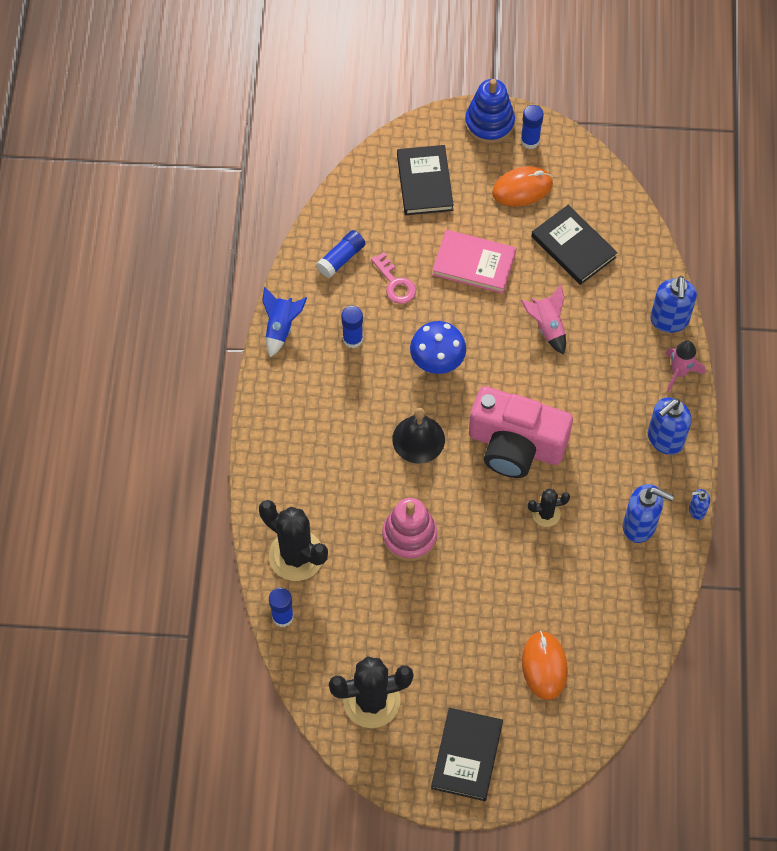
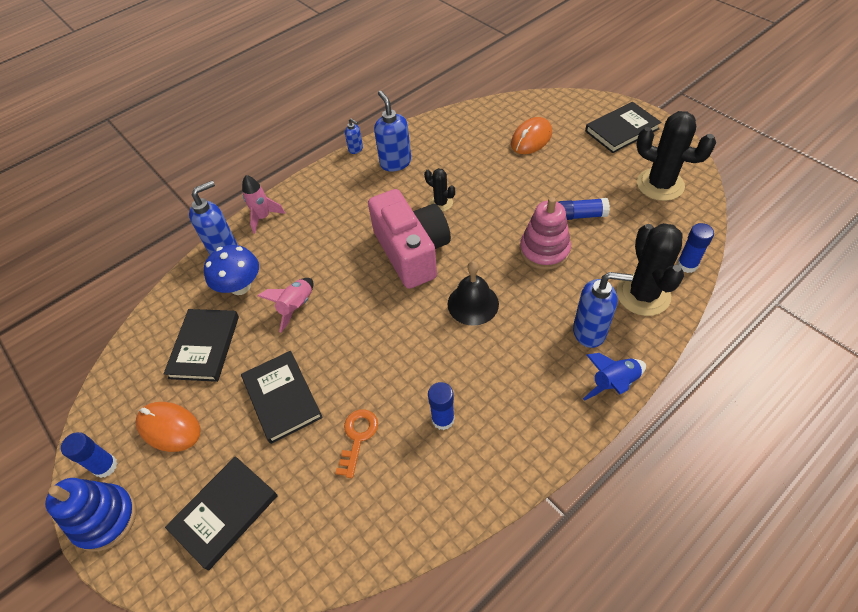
camera: 130 degrees left, 10 degrees down
(281, 328) = (494, 485): blue rocket -> blue rocket (613, 383)
(341, 258) = (375, 505): blue glue stick -> blue glue stick (581, 215)
(395, 283) = (357, 437): pink key -> orange key
(437, 361) = (398, 346): blue mushroom -> blue mushroom (240, 286)
(474, 263) = (282, 398): pink book -> black book
(664, 439) = (323, 191): blue soap dispenser -> blue soap dispenser (590, 331)

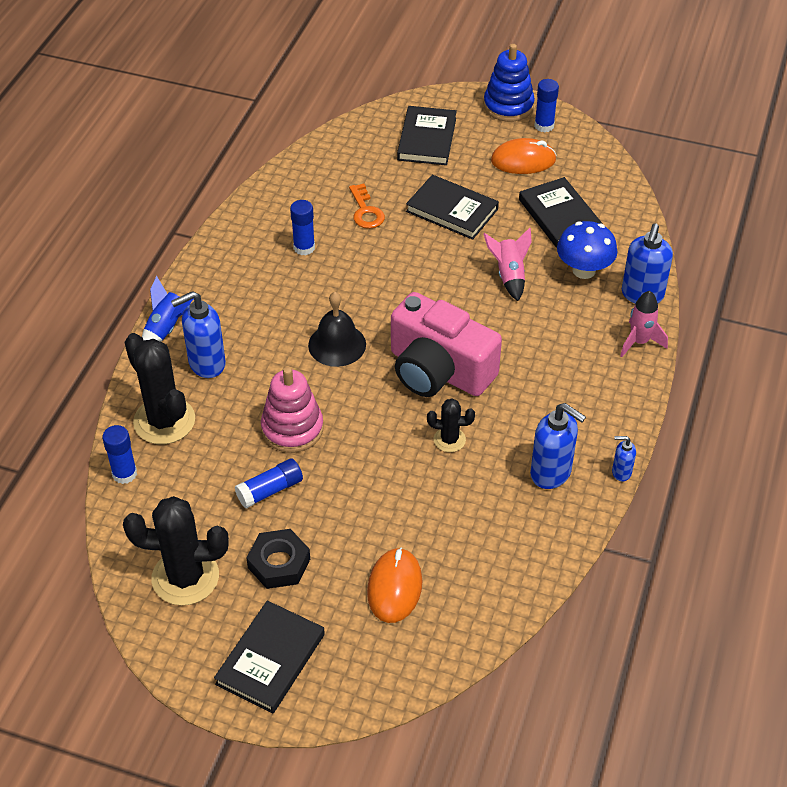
camera: 145 degrees right, 5 degrees down
(595, 172) = (279, 563): none -> black nut

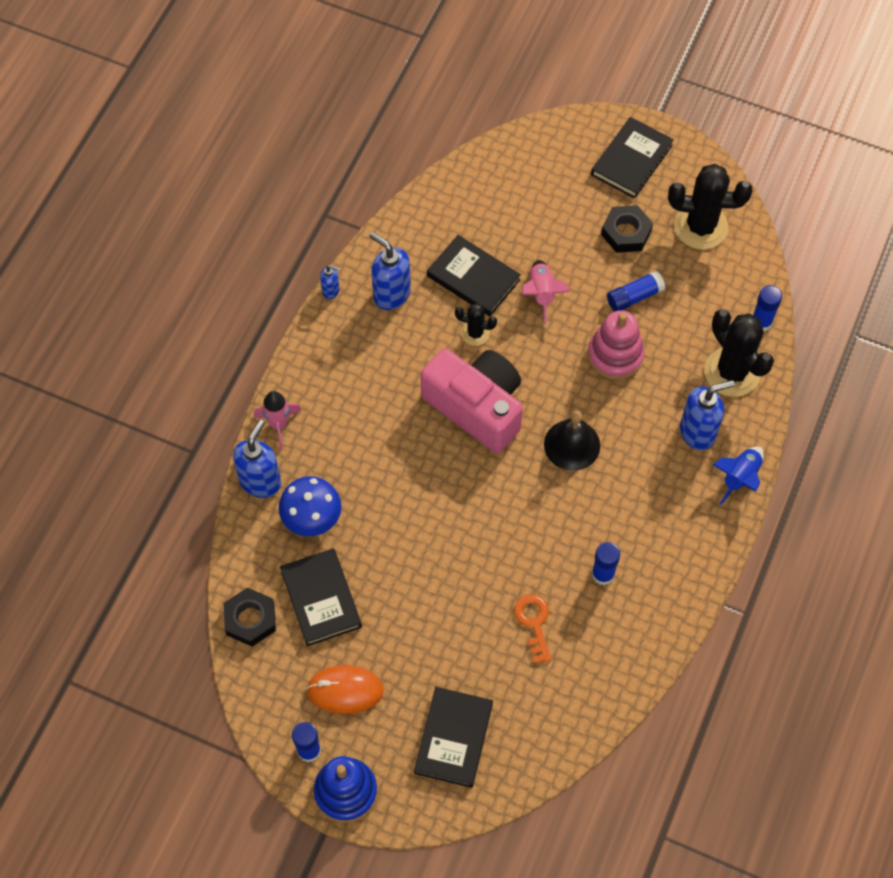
camera: 175 degrees left, 15 degrees up
(394, 587) = (534, 206): orange mouse -> none
(452, 210) = (438, 617): black book -> black book (473, 278)
(509, 275) = (390, 518): pink rocket -> pink rocket (541, 294)
(618, 198) = (250, 619): none -> black nut

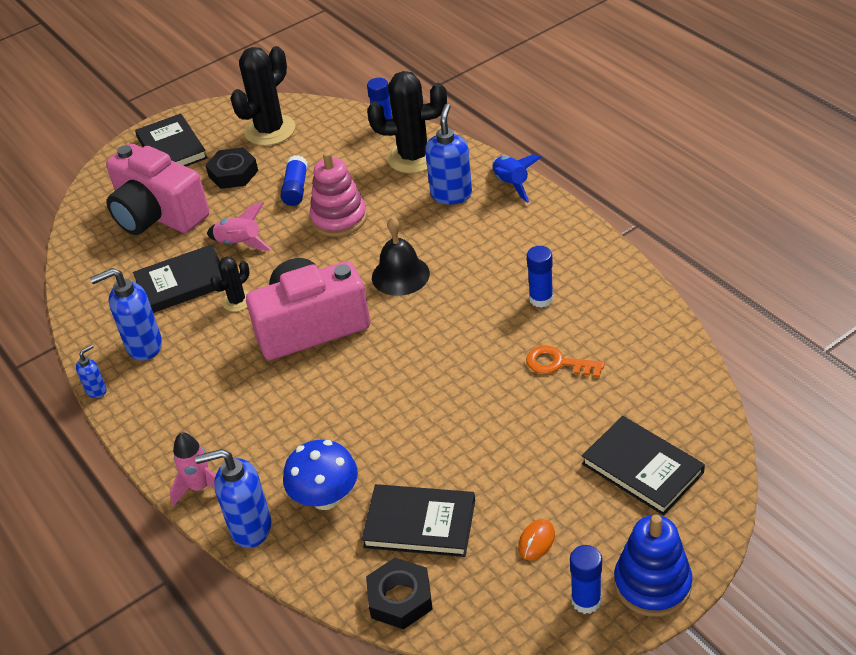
camera: 55 degrees left, 20 degrees down
(260, 482) = (250, 528): blue soap dispenser -> blue soap dispenser turned 60 degrees counterclockwise
(345, 690) = (536, 541): orange mouse -> orange mouse, size x0.55
(541, 206) = (158, 215): none -> pink camera

